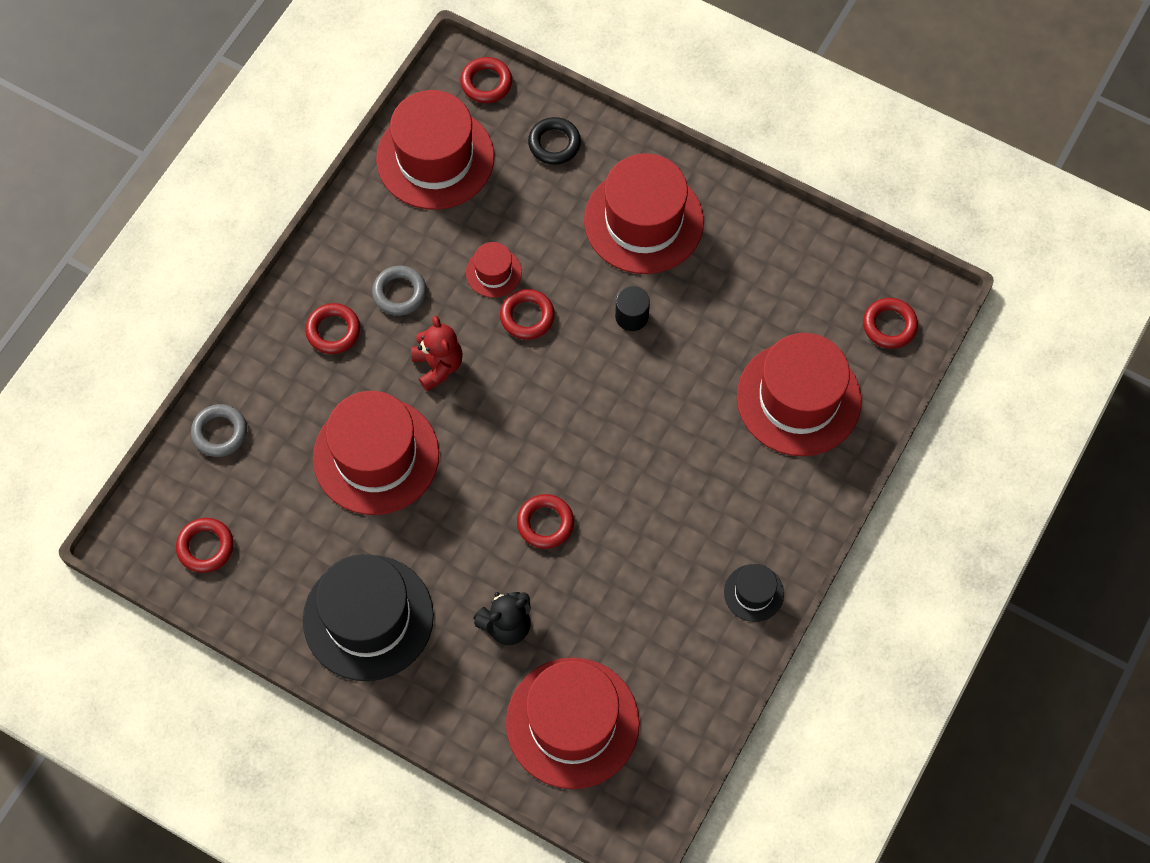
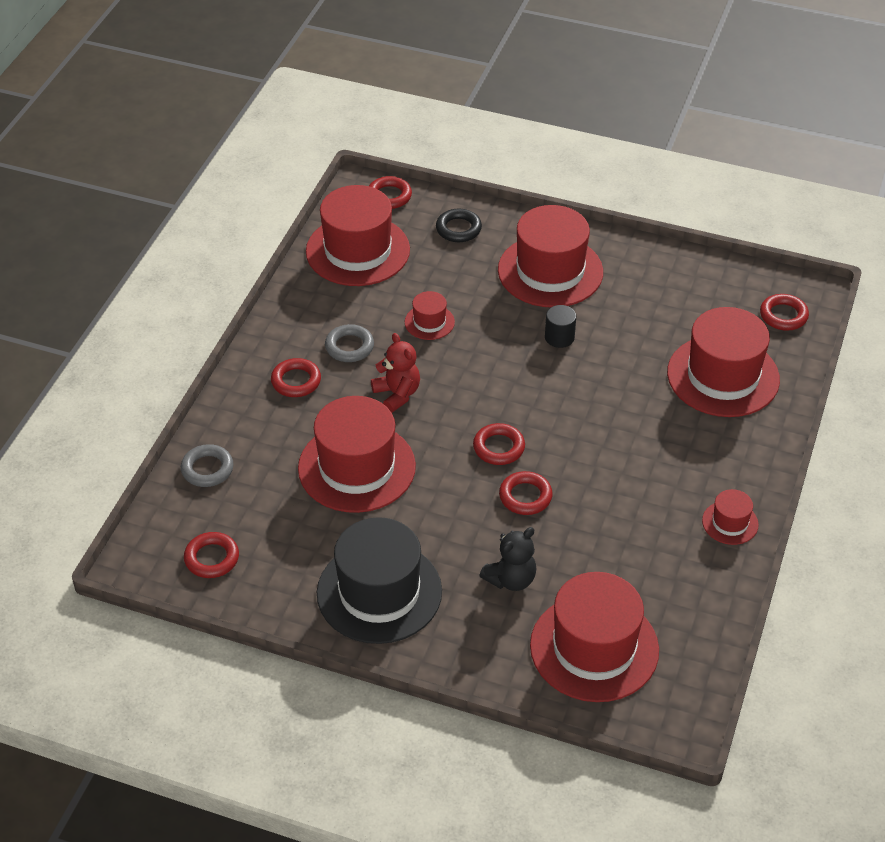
camera: 10 degrees left, 20 degrees down
(527, 316) = (467, 349): red ring -> red ring (498, 447)
(753, 593) = (730, 522): black hat -> red hat

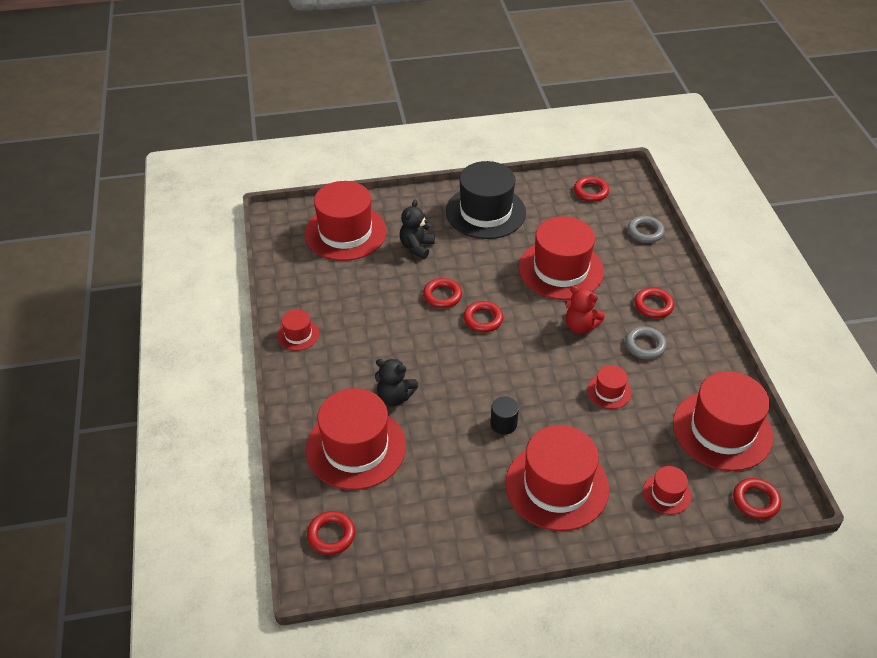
camera: 150 degrees right, 0 degrees up
(458, 229) = (666, 493): black ring -> red hat
(654, 407) = (395, 397): none -> black teddy bear

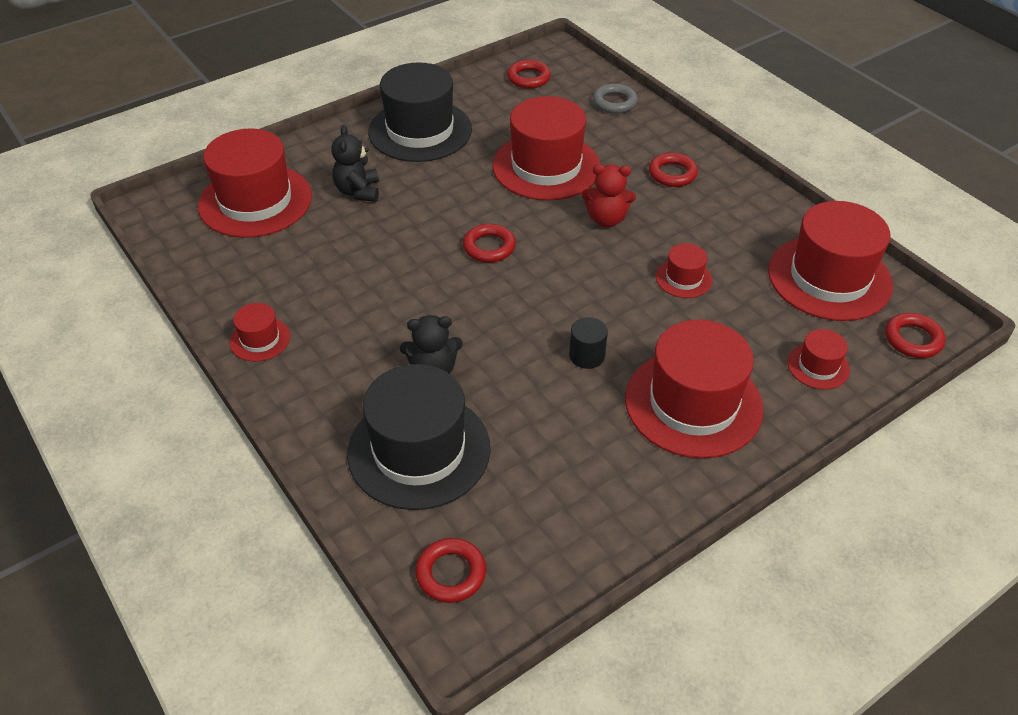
camera: 25 degrees left, 0 degrees up
(356, 447) = (419, 450): red hat -> black hat
(442, 296) = (423, 236): red ring -> none
(645, 345) = (690, 217): grey ring -> none

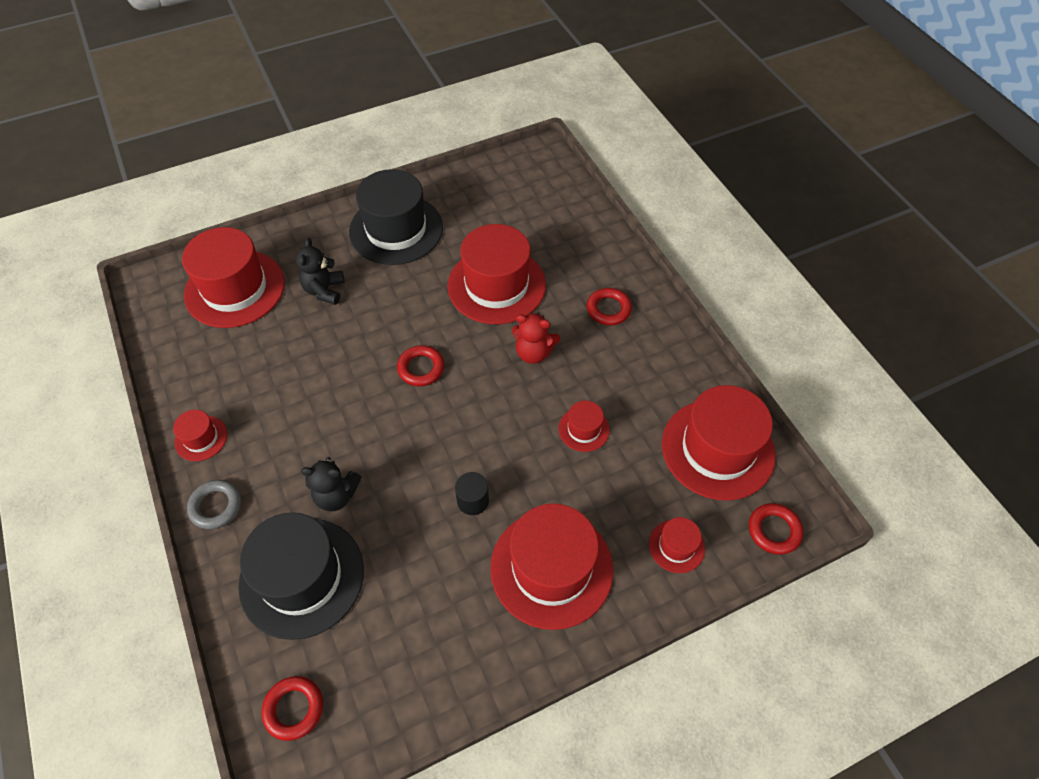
camera: 10 degrees right, 10 degrees up
(528, 78) = (509, 181): red ring -> none
(614, 102) = (579, 220): grey ring -> grey ring (216, 506)

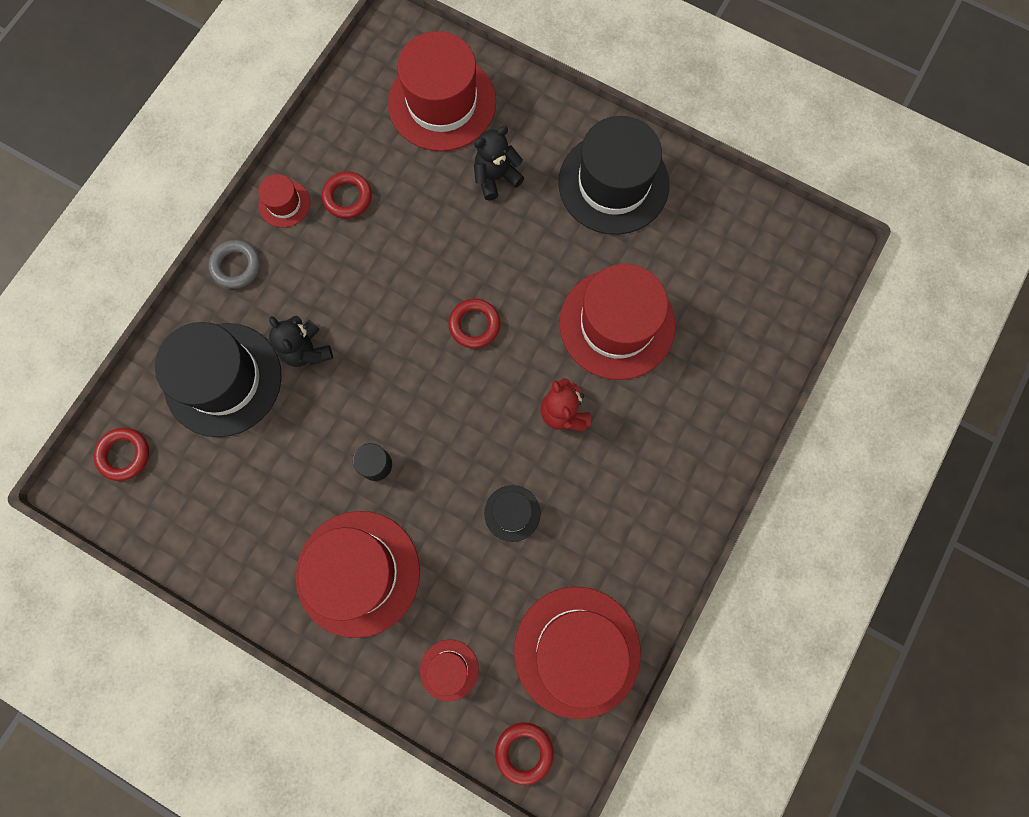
camera: 55 degrees right, 20 degrees up
(584, 429) = (512, 513): red hat -> black hat
(608, 309) = (667, 449): red ring -> red ring (348, 197)

